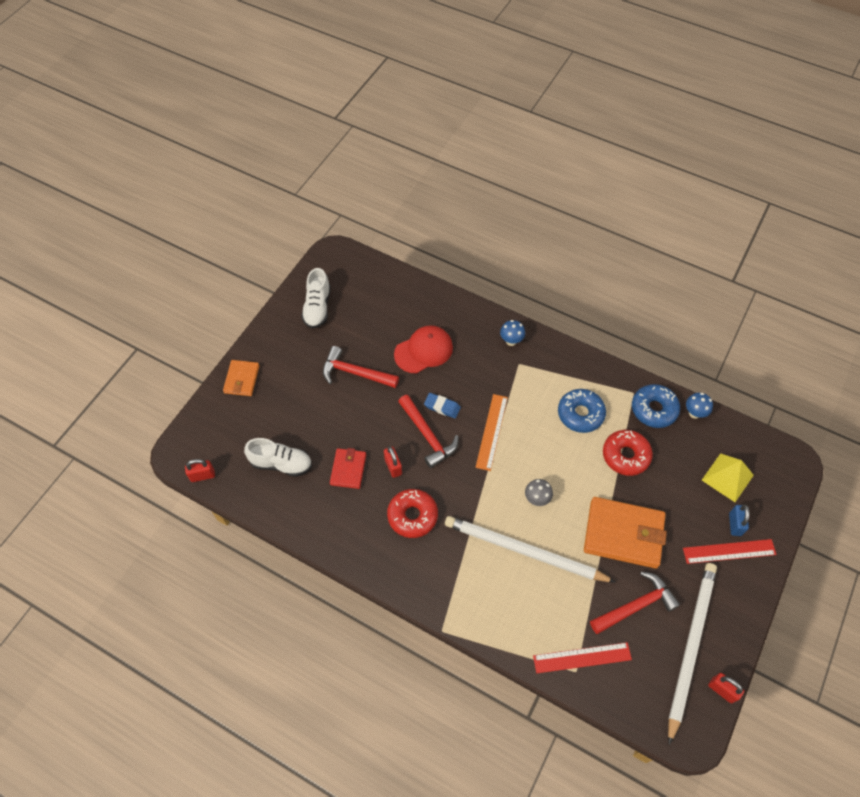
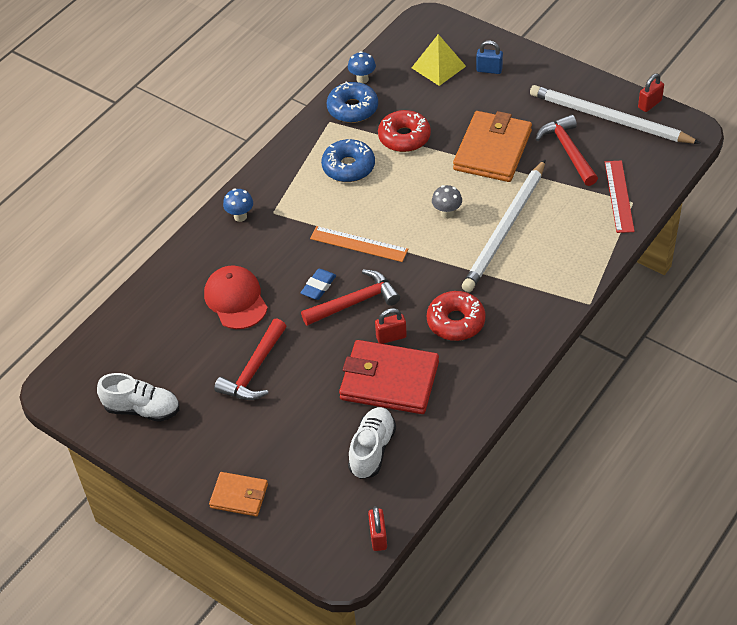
camera: 80 degrees left, 10 degrees down
(348, 469) = (389, 380): red wallet -> red wallet, size x1.83
(729, 551) = (516, 78): red ruler -> none

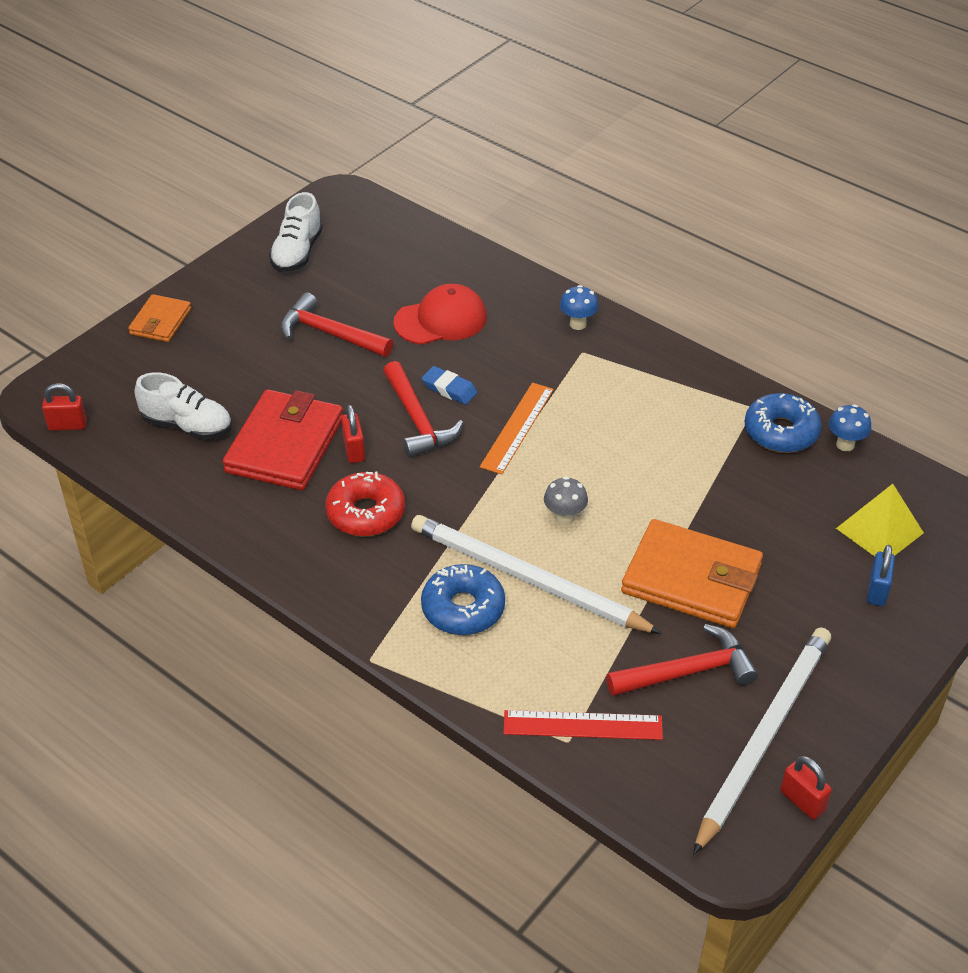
camera: 90 degrees right, 5 degrees down
(348, 167) = (662, 423): blue donut -> blue donut (463, 608)
(404, 137) = (721, 483): red donut -> none

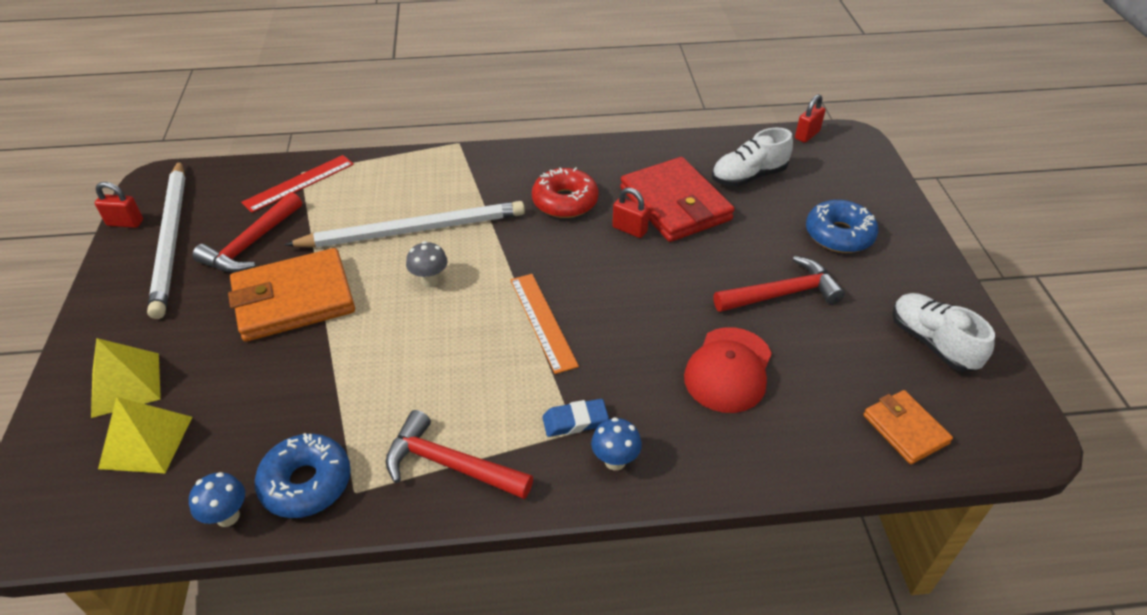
camera: 135 degrees right, 0 degrees up
(160, 321) = (893, 220): orange wallet -> orange wallet (905, 429)
(418, 420) = (620, 276): red hammer -> red hammer (449, 465)
(449, 389) = (633, 315): blue eraser -> blue eraser (575, 421)
(463, 608) = (436, 192): blue donut -> blue donut (839, 235)
(877, 591) = (126, 384): blue padlock -> yellow pyramid

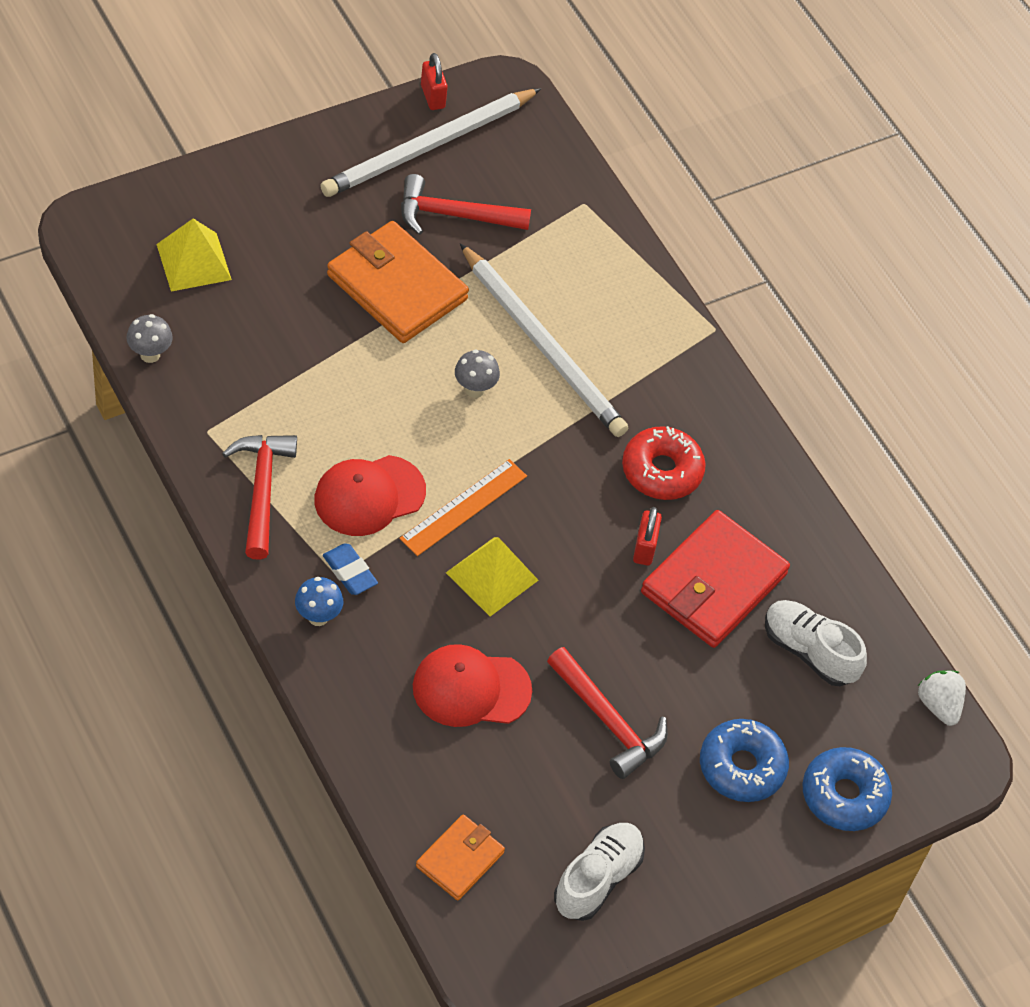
camera: 60 degrees right, 10 degrees up
(126, 384) = (243, 213): yellow pyramid -> yellow pyramid (492, 576)
(228, 516) = (150, 354): blue mushroom -> grey mushroom
(299, 183) = (565, 210): red ruler -> none
(306, 483) = (201, 393): blue donut -> blue donut (844, 795)
(499, 382) = (369, 496): none -> red cap
(807, 135) = (938, 705): red padlock -> white strawberry

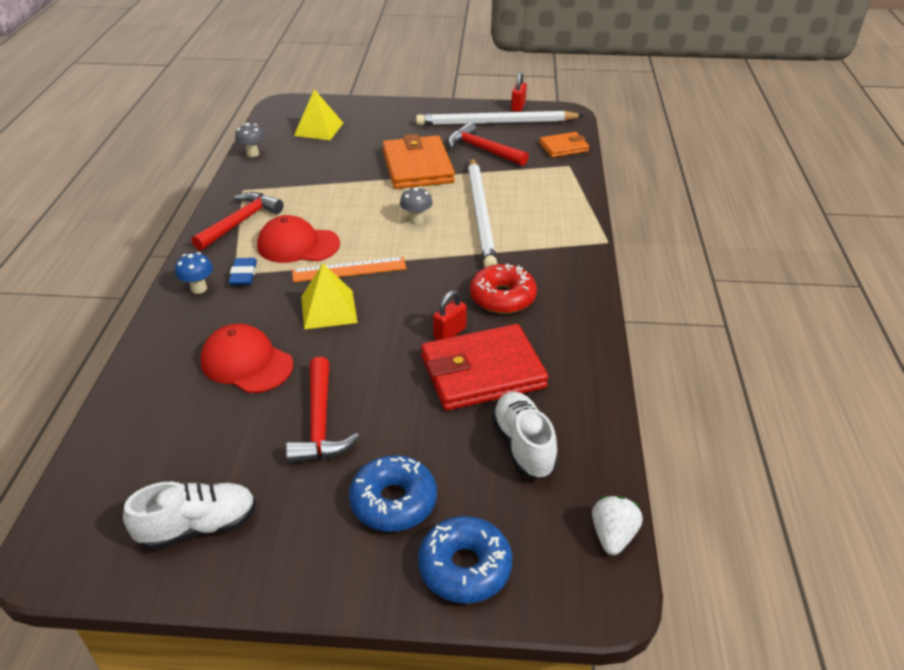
camera: 40 degrees right, 15 degrees down
(460, 859) = (119, 462): orange wallet -> orange wallet (563, 147)

